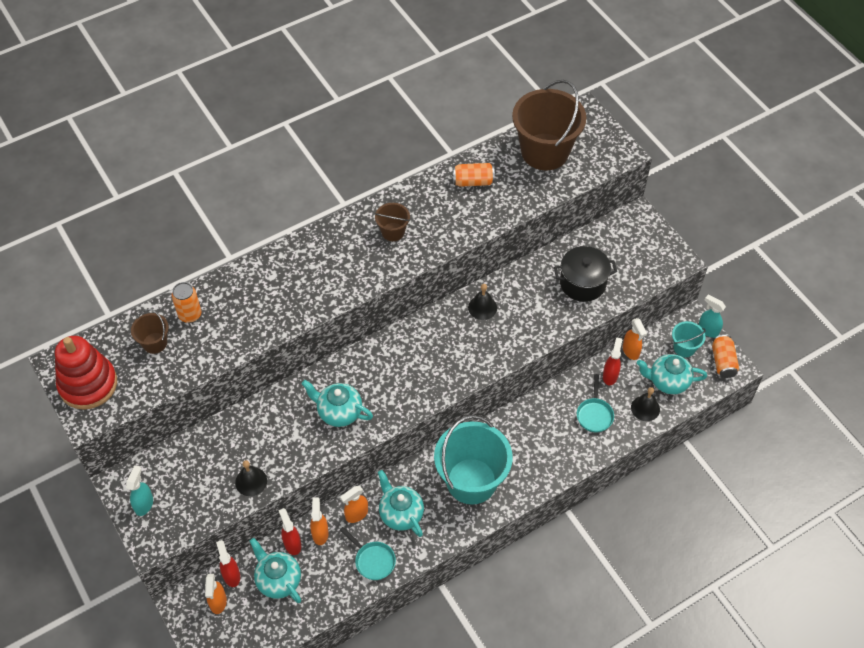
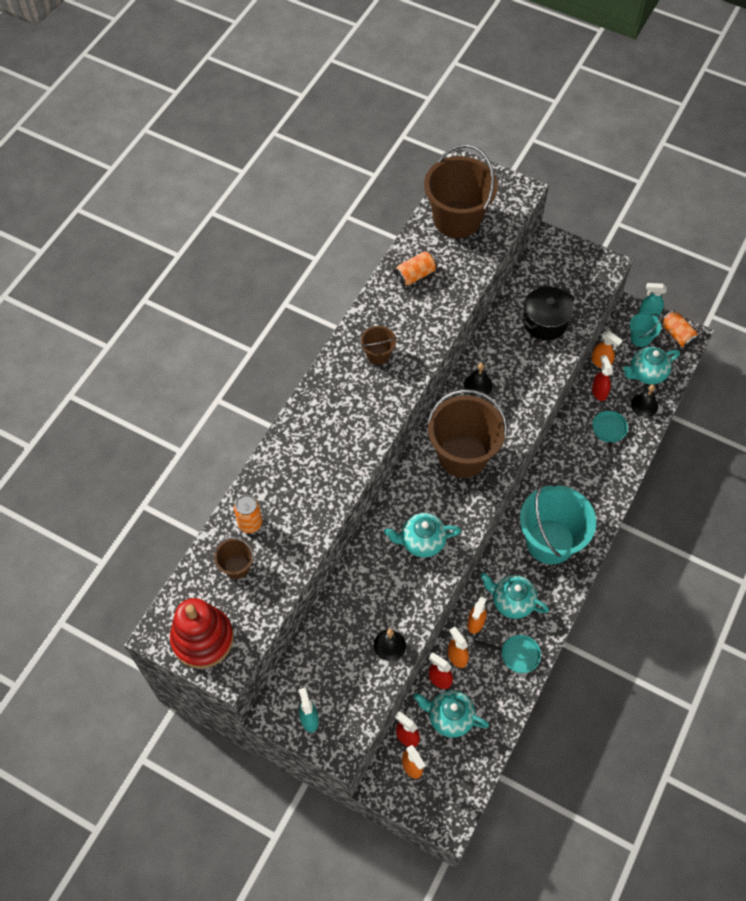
camera: 30 degrees left, 5 degrees up
(426, 359) = (462, 455): none -> brown bucket
(594, 414) = (609, 431): turquoise pan -> turquoise pan turned 150 degrees counterclockwise

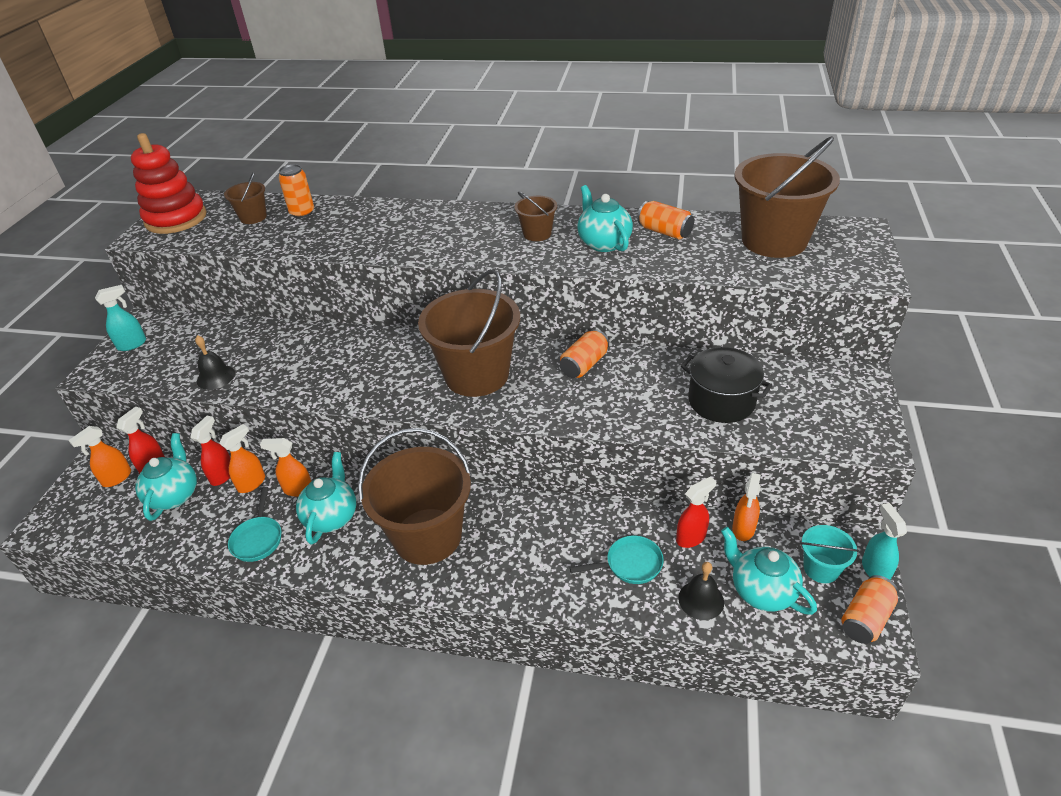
camera: 75 degrees right, 20 degrees down
(422, 541) = (349, 370): turquoise teapot -> turquoise teapot (603, 243)
(478, 385) = (584, 365): black bell -> orange can
(550, 541) = (427, 536): turquoise bucket -> brown bucket

